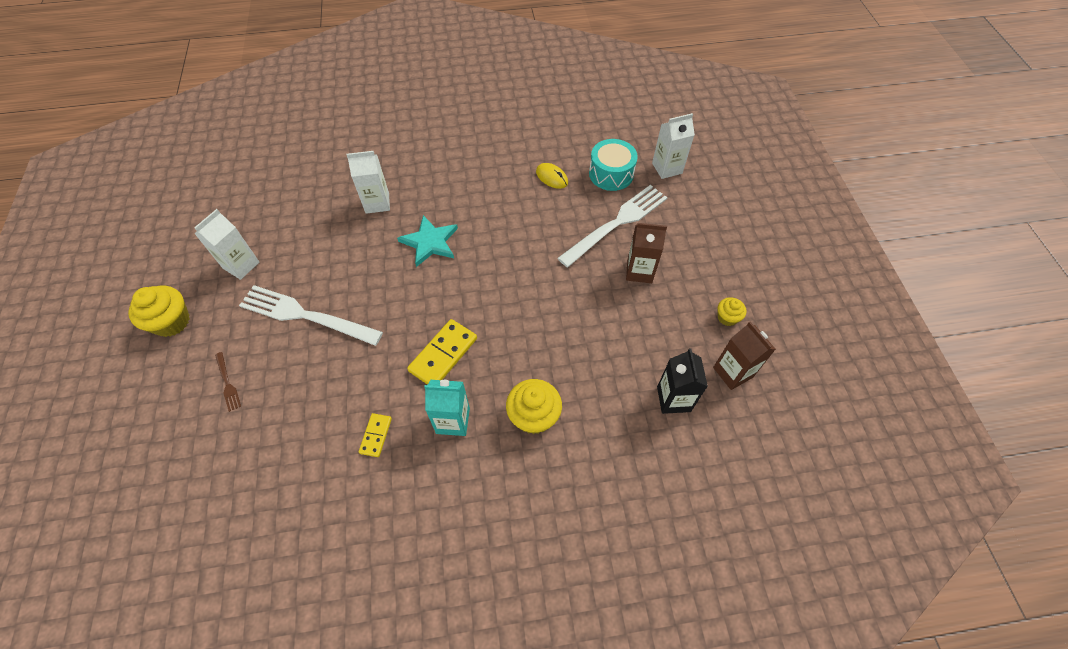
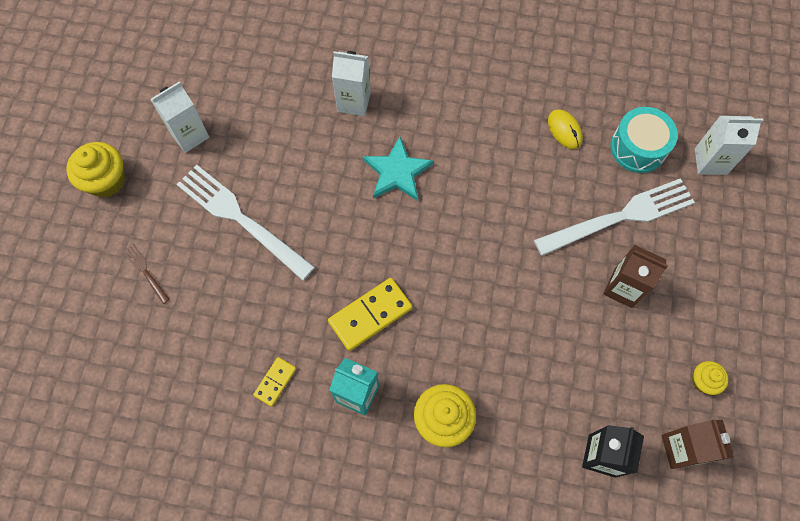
camera: 20 degrees right, 10 degrees up
(228, 383) = (145, 271): brown fork -> brown fork turned 150 degrees clockwise

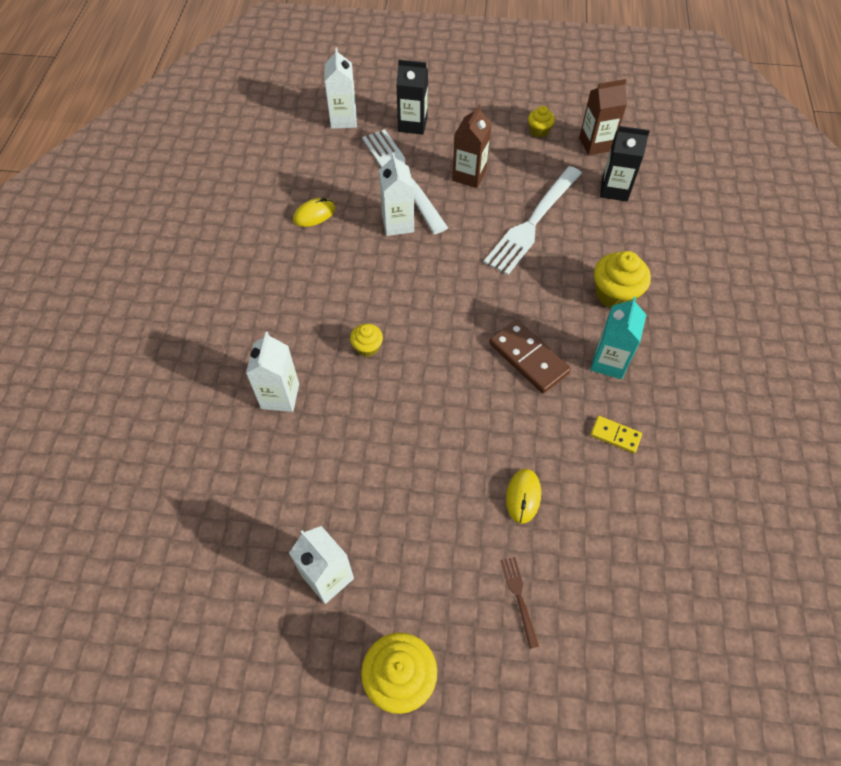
camera: 95 degrees left, 10 degrees down
(145, 271) = (518, 597): brown fork -> brown fork turned 120 degrees clockwise
(229, 288) = (523, 496): none -> yellow mouse
(239, 218) = (437, 498): white fork -> white fork (532, 223)
(370, 315) = (528, 358): yellow domino -> brown domino
(397, 172) = (367, 347): turquoise star -> yellow cupcake
(550, 208) = (397, 223): none -> white carton
(638, 147) = (331, 164): turquoise drum -> none
(706, 234) = (412, 124): none -> black carton

